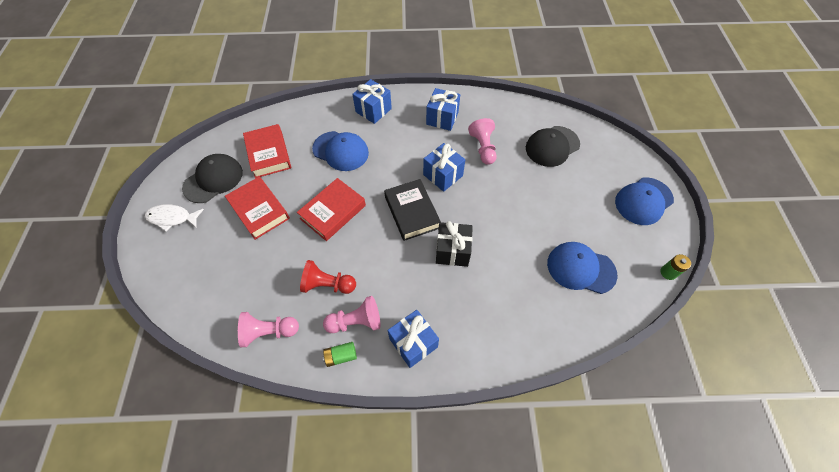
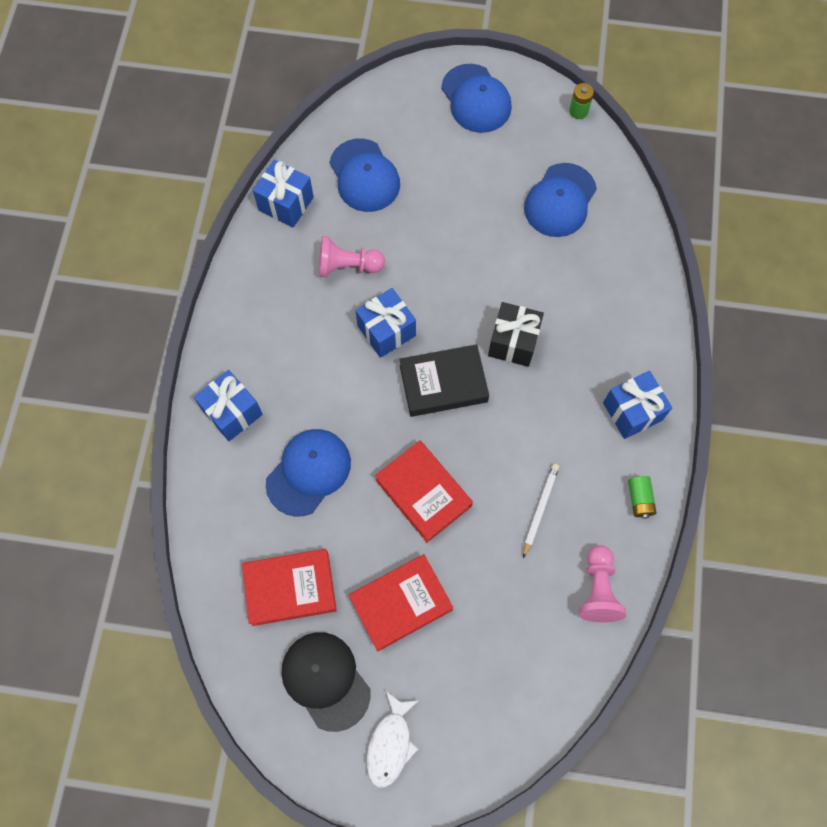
camera: 80 degrees left, 10 degrees up
(328, 284) = (540, 509): red pawn -> white pencil
(356, 321) = (597, 477): pink pawn -> none
(442, 118) = (275, 311): blue gift -> blue gift (286, 204)
(552, 146) = (364, 176): black cap -> blue cap

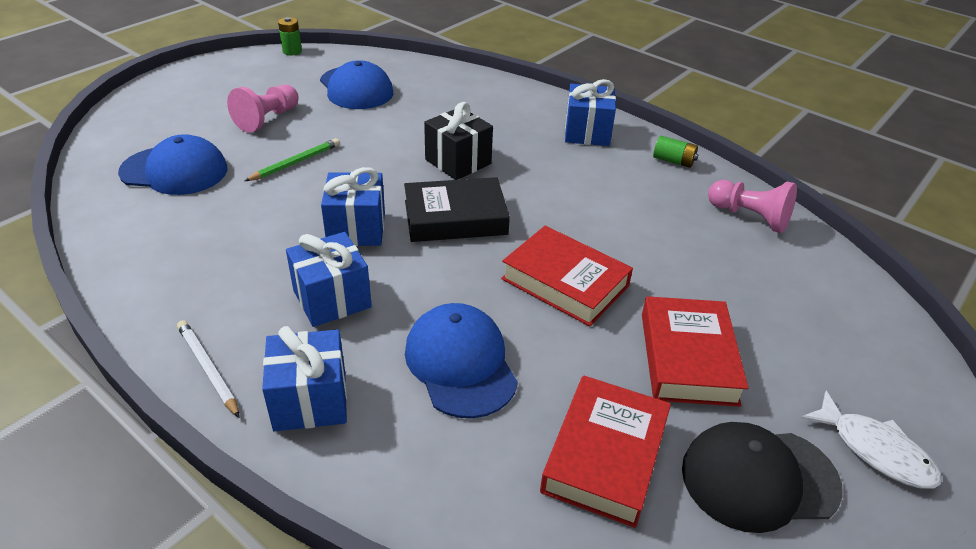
camera: 60 degrees left, 30 degrees down
(286, 204) = (119, 233): blue gift -> blue gift (332, 299)
(347, 266) = (252, 223): pink pawn -> pink pawn (267, 119)
(423, 493) = (565, 282): red book -> red book turned 45 degrees clockwise
(429, 238) = (295, 162): none -> green pencil
(443, 383) = (455, 217): black book -> black book turned 60 degrees clockwise
(476, 99) = (204, 86): blue cap -> none
(540, 509) = (642, 216): white pencil -> white pencil (208, 369)

